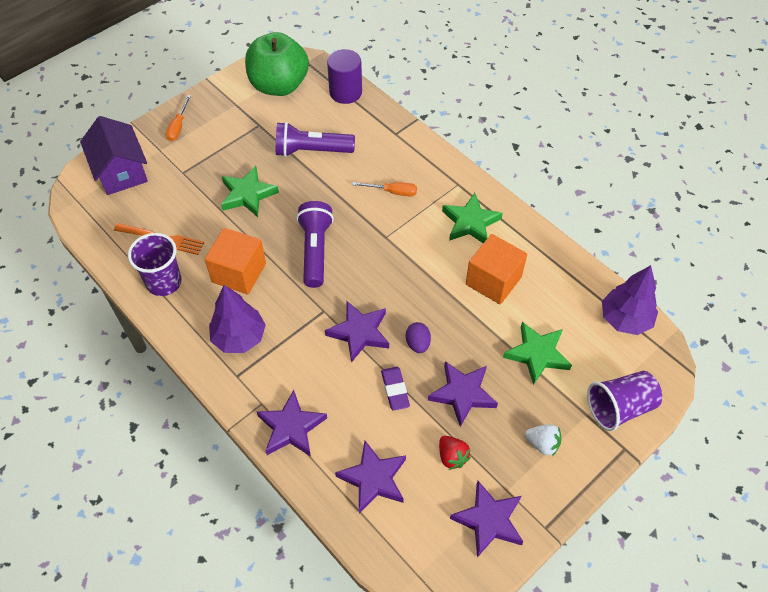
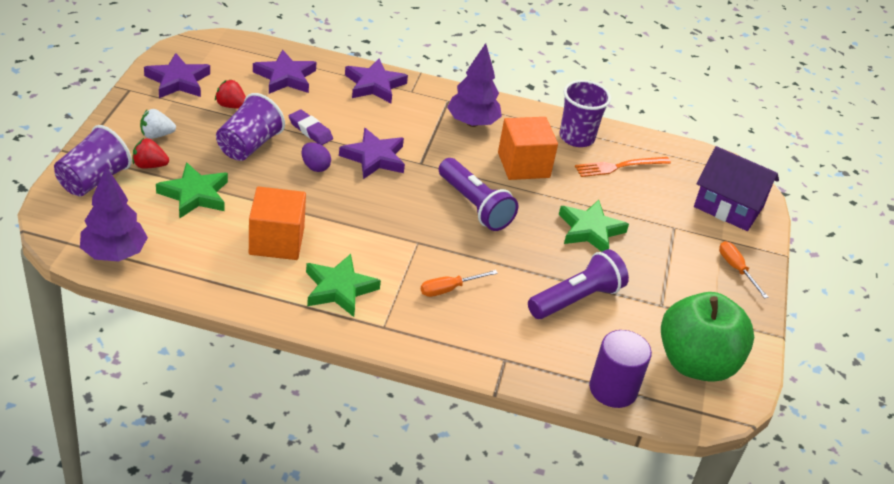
camera: 140 degrees right, 15 degrees down
(462, 394) = (248, 145): purple star -> purple cup
(563, 405) = (149, 165): none -> red strawberry

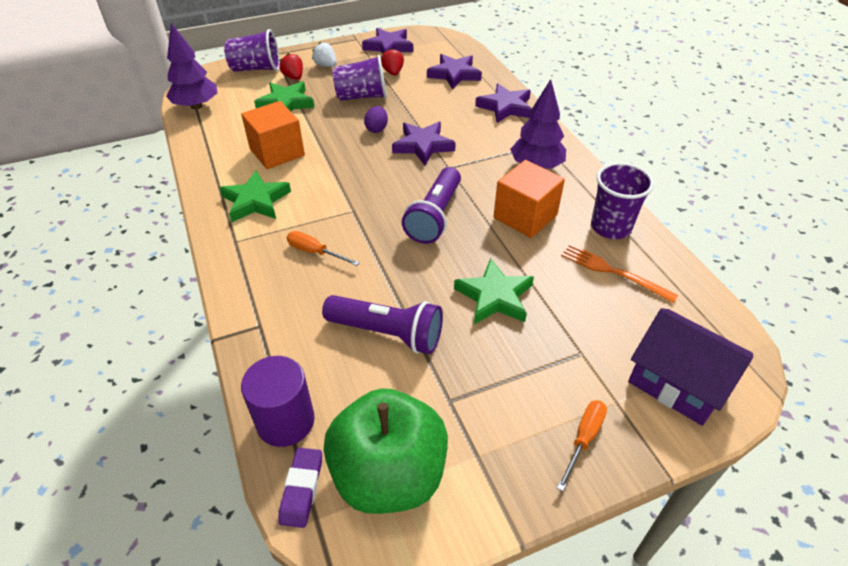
camera: 60 degrees right, 5 degrees up
(310, 130) = (413, 109): purple eraser -> purple eraser (302, 489)
(728, 206) = (678, 382): purple house -> purple house turned 45 degrees counterclockwise

